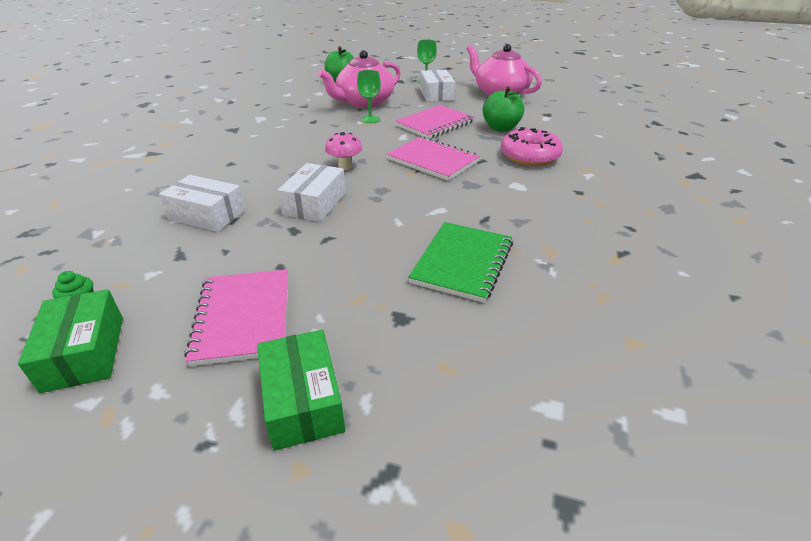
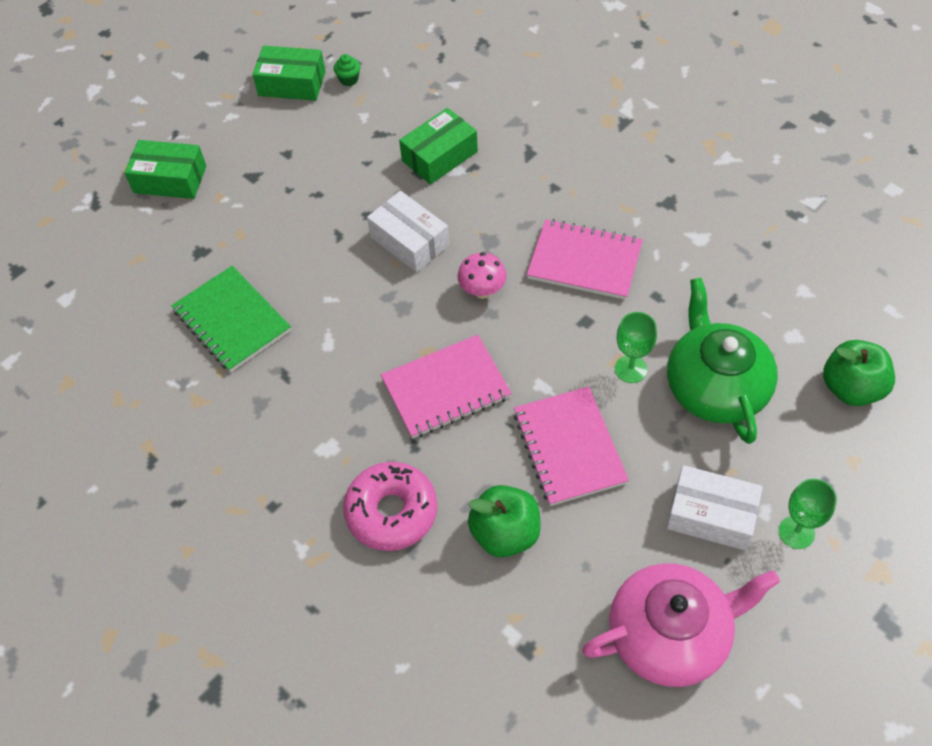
camera: 120 degrees right, 20 degrees up
(207, 215) = (439, 156): white box -> green box
(243, 317) = (269, 162): pink notebook -> pink notebook (584, 261)
(364, 102) = (715, 386): pink teapot -> green teapot

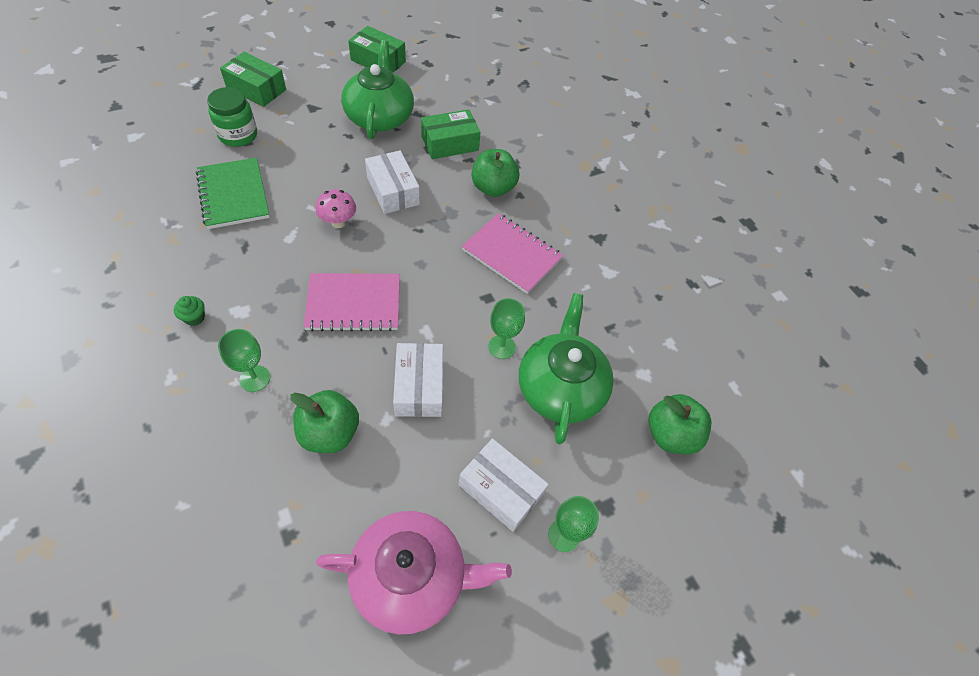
camera: 10 degrees right, 0 degrees up
(188, 246) = (238, 135): none -> green jar
(338, 156) = (379, 117): none -> green teapot
(349, 79) = (418, 72): green cupcake -> green cupcake (194, 318)
(391, 512) = (255, 378): pink donut -> green goblet
(482, 291) = (424, 245): pink mushroom -> pink mushroom (338, 222)
(520, 191) = (493, 188): none -> green apple
(569, 447) = (419, 387): pink notebook -> white box

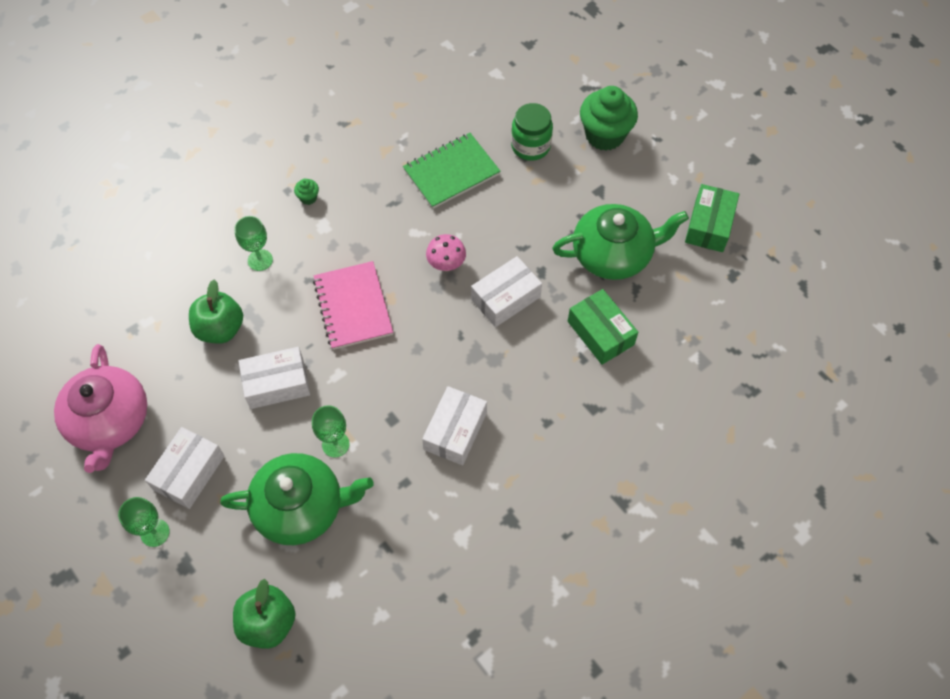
camera: 85 degrees right, 5 degrees up
(256, 89) = (604, 135): green box -> green cupcake
(493, 188) = (547, 392): green apple -> none
(512, 254) = (455, 431): pink notebook -> white box

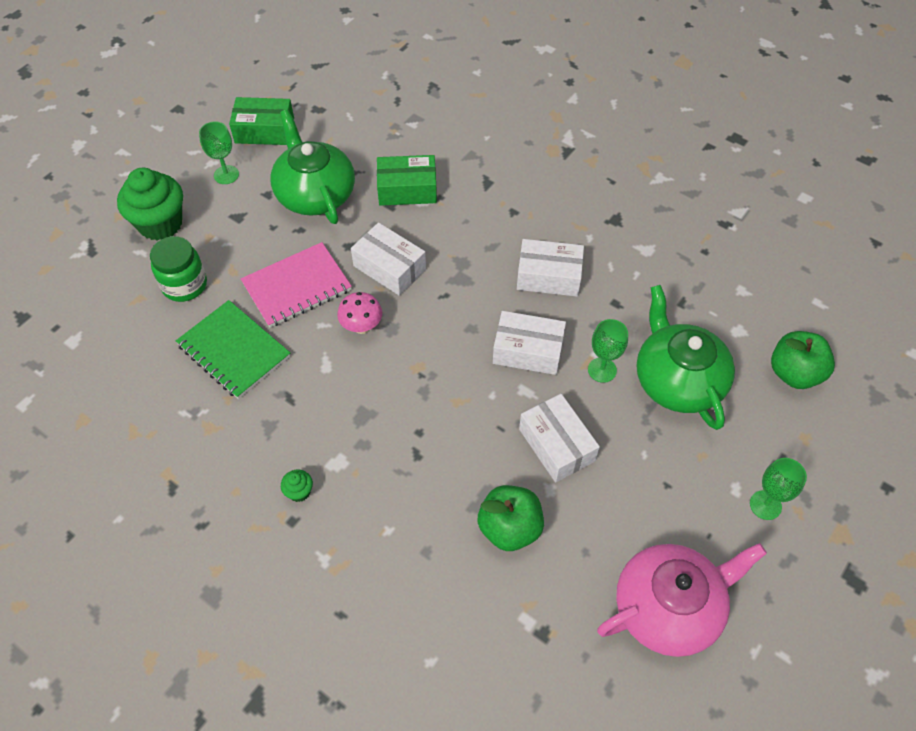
camera: 105 degrees left, 5 degrees down
(189, 472) = (689, 496): white box -> white box (528, 351)
(260, 260) = (403, 517): green goblet -> green goblet (226, 175)
(353, 307) = (439, 399): pink notebook -> pink notebook (297, 287)
(600, 333) = (407, 189): green box -> green box turned 45 degrees clockwise

